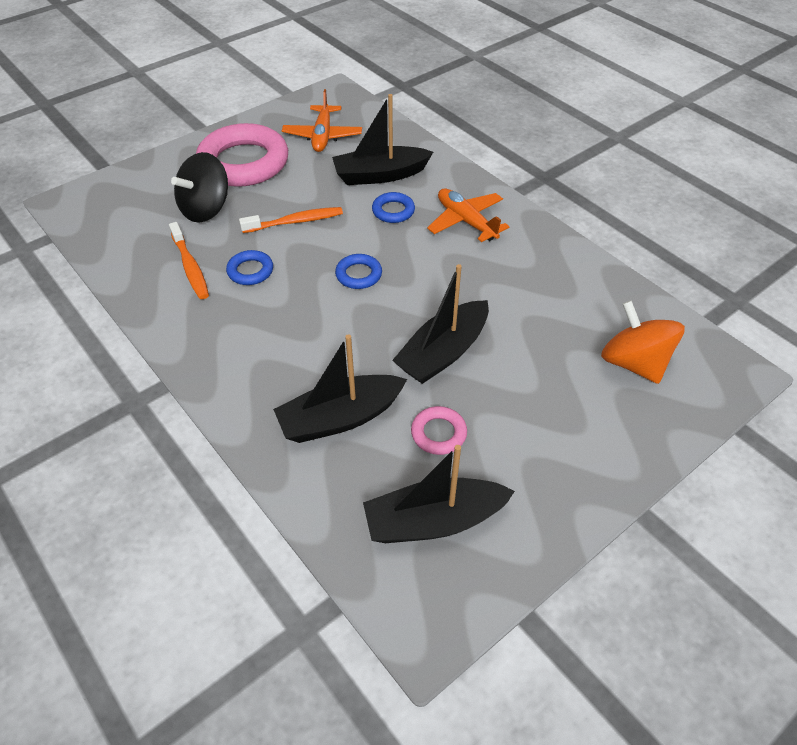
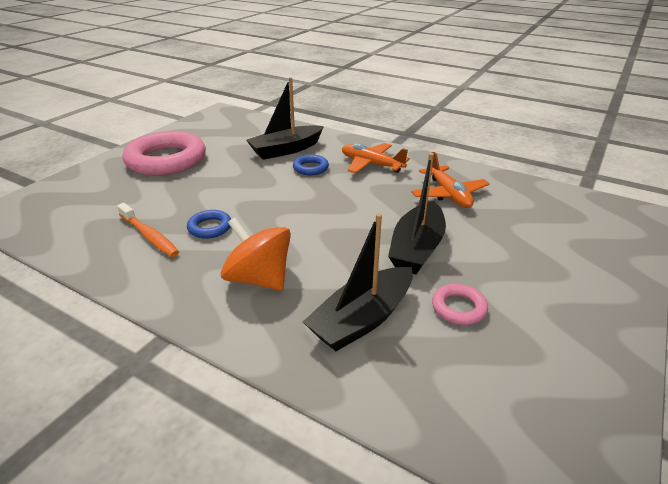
camera: 20 degrees left, 15 degrees down
(206, 209) = (146, 194): black spinning top -> none
(295, 222) = (232, 188): orange toothbrush -> none
(322, 136) = (225, 135): orange plane -> orange plane (448, 194)
(358, 275) = (309, 211): blue ring -> none
(434, 521) = (512, 383): black boat -> none
(634, 363) = (563, 222): orange spinning top -> orange spinning top (259, 279)

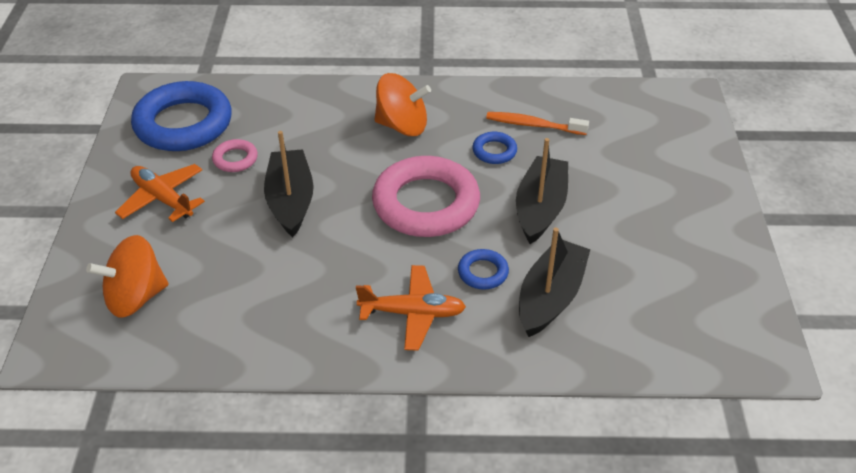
camera: 150 degrees right, 10 degrees up
(166, 160) = (664, 214): pink ring -> pink ring (426, 204)
(362, 319) = (303, 126): black boat -> black boat (540, 208)
(448, 194) = (286, 293): orange plane -> orange plane (163, 199)
(520, 387) = (183, 124): none -> blue ring
(570, 223) = (136, 297): none -> orange spinning top

